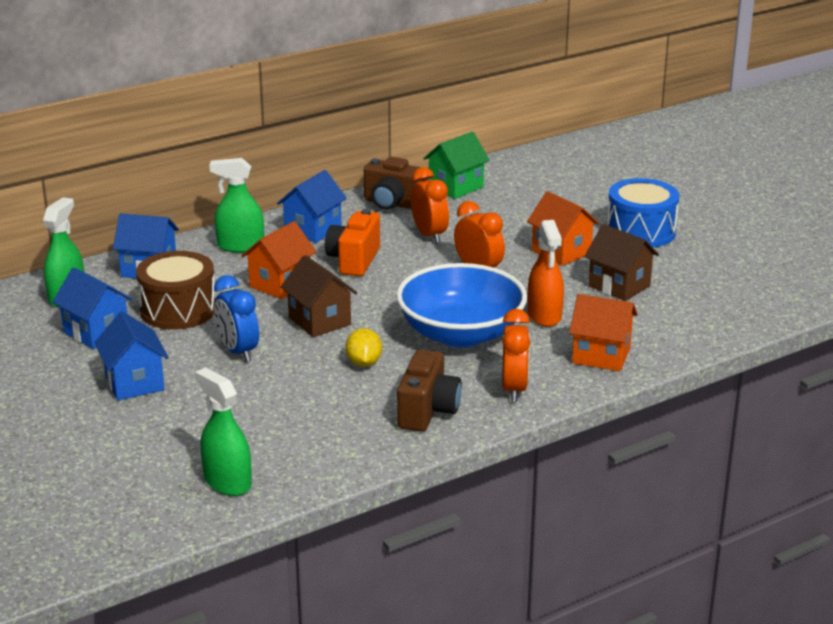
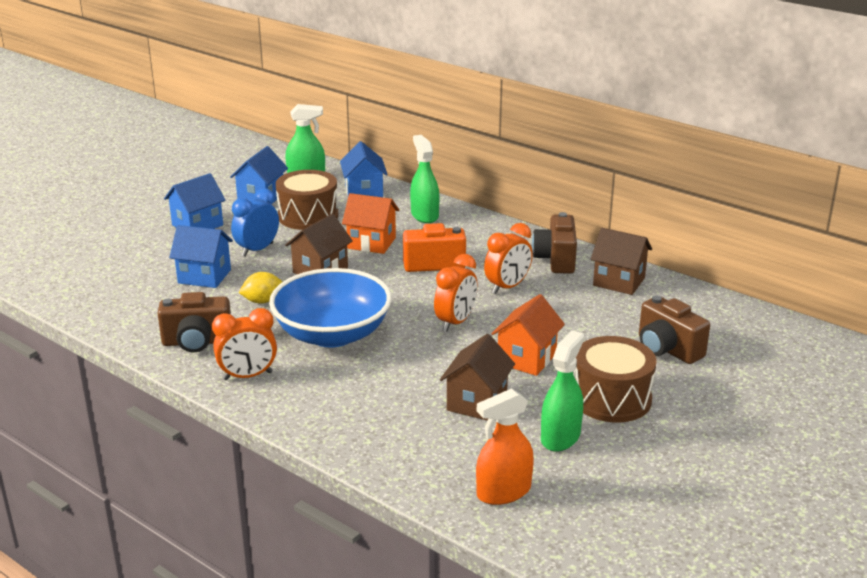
camera: 70 degrees right, 0 degrees up
(227, 482) = (76, 284): green spray bottle -> green spray bottle (560, 437)
(313, 230) = (475, 236): blue house -> blue house (204, 276)
(456, 187) = (619, 281): green house -> brown house
(544, 315) = (390, 370): orange spray bottle -> orange spray bottle (503, 492)
(580, 195) = (667, 349): none -> brown camera
(601, 356) = (328, 412): orange house -> none
(640, 232) = (611, 398): blue drum -> brown drum

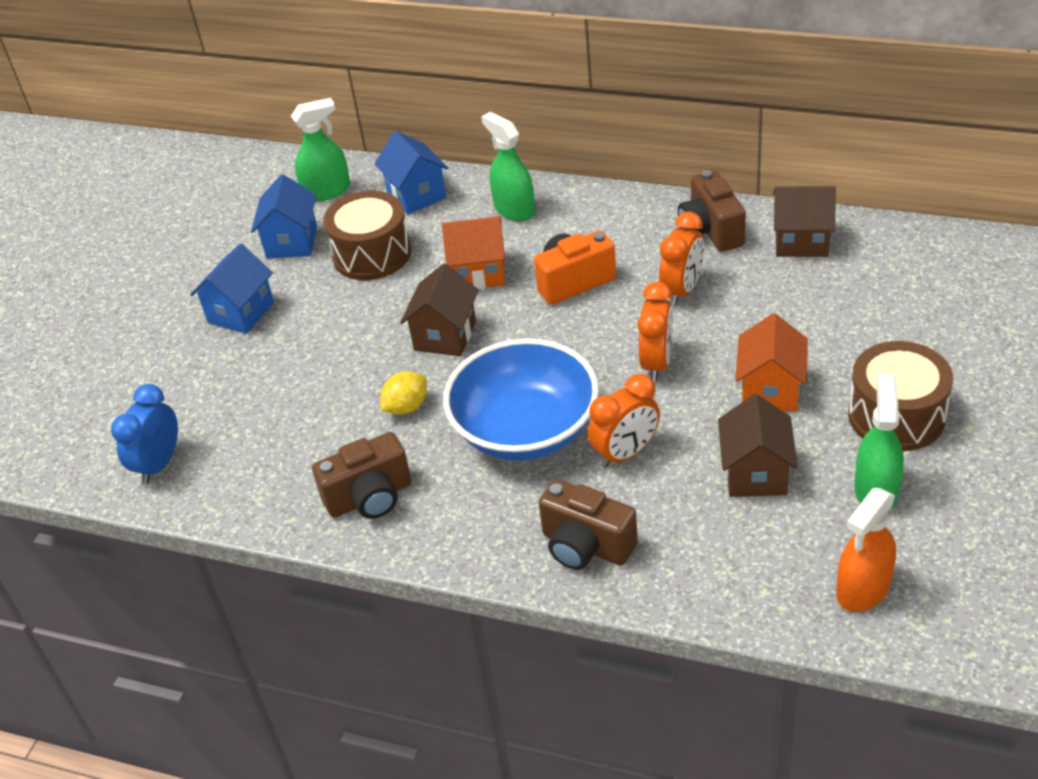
camera: 15 degrees left, 15 degrees up
(204, 276) = (307, 392): blue house -> none
(248, 376) = (467, 527): orange clock -> orange clock (626, 453)
(257, 250) = (345, 328): blue clock -> blue clock (159, 464)
(667, 349) = (913, 324): brown camera -> brown camera (586, 546)

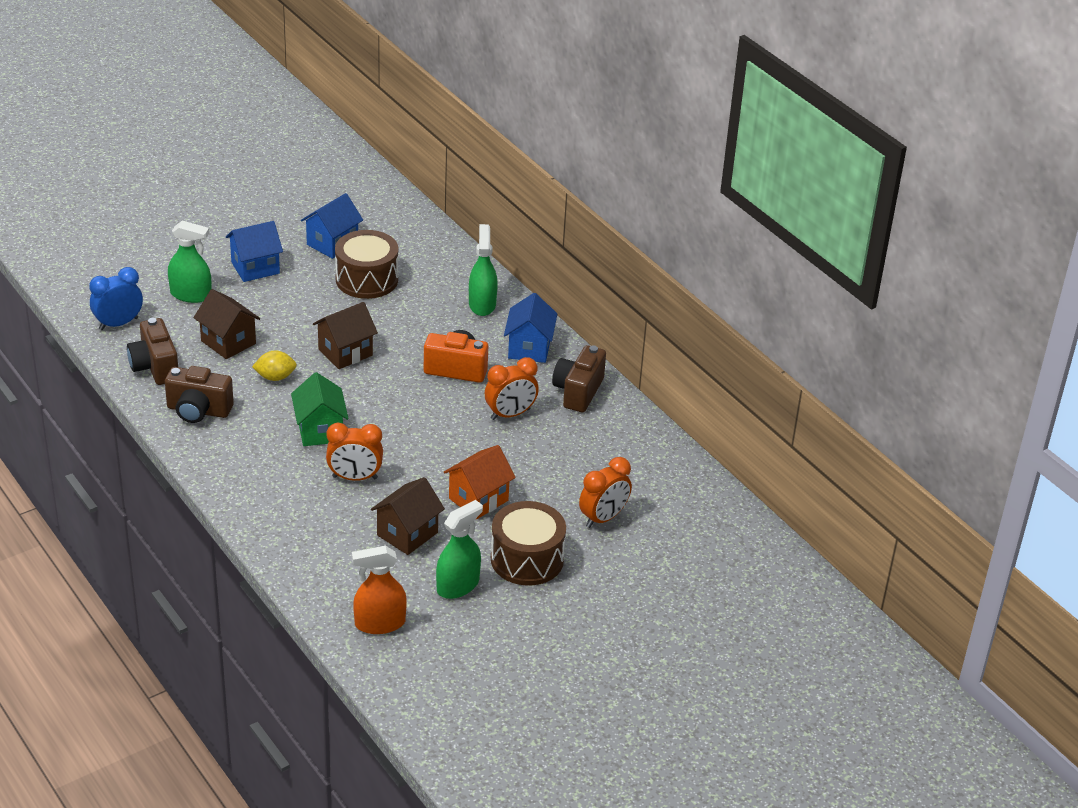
camera: 30 degrees right, 5 degrees down
(327, 191) = (390, 224): green spray bottle -> green spray bottle (191, 295)
(416, 195) = (438, 259): blue house -> blue house (529, 348)
(479, 273) = (411, 329): orange house -> none
(525, 430) = (320, 430): blue bowl -> green house
(586, 546) = (272, 507): brown camera -> brown camera (155, 367)
(657, 363) = (438, 444): orange clock -> orange clock (603, 518)
(801, 241) = (622, 433): brown house -> brown house (228, 342)

